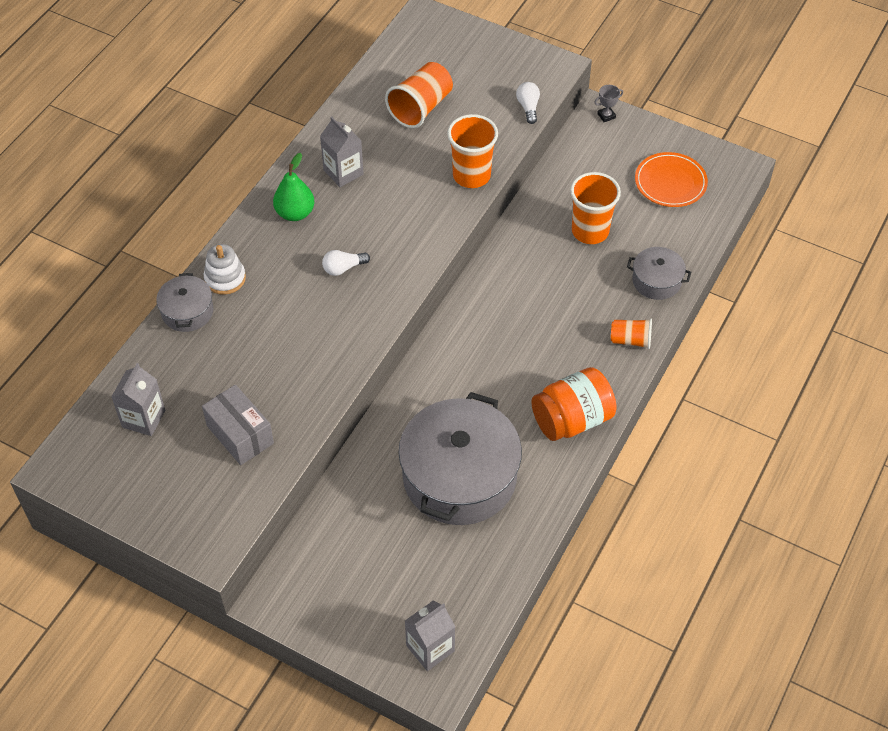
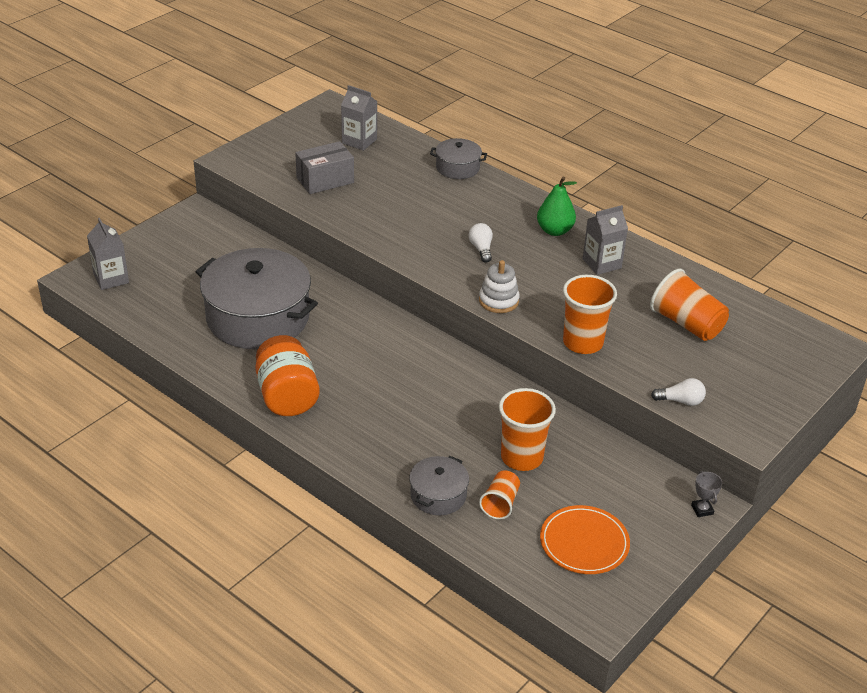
camera: 100 degrees right, 15 degrees down
(225, 278) = (487, 188): white stacking toy -> white stacking toy (498, 301)
(630, 340) = (365, 457): orange cup -> orange cup (500, 504)

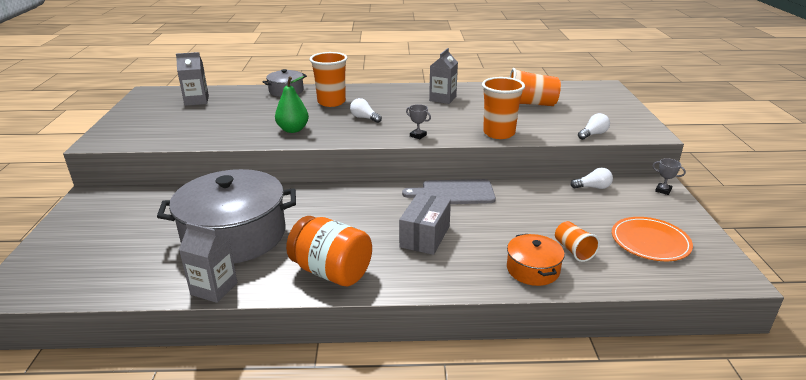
camera: 40 degrees left, 10 degrees down
(111, 279) = (49, 274): grey carton -> grey carton (214, 289)
(325, 180) = (199, 126): grey box -> grey box (425, 236)
(438, 495) = (533, 269): grey pot -> orange pot
(487, 383) = (454, 193): none -> grey cutting board
(498, 301) = (418, 135): white stacking toy -> grey trophy
(521, 457) = (539, 219): orange cup -> orange cup (331, 102)
(554, 231) = (392, 96): green pear -> green pear (293, 130)
(633, 460) = (593, 187): none -> white light bulb

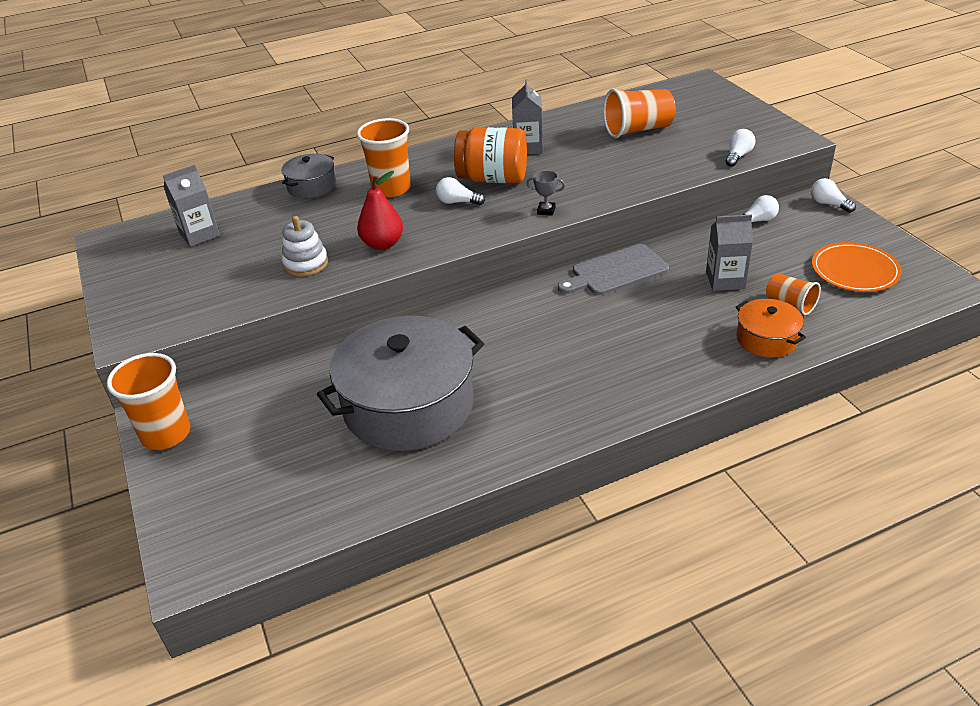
camera: 20 degrees left, 10 degrees up
(214, 289) = (449, 476): grey carton -> grey carton (725, 280)
(236, 129) = (306, 264): none -> white stacking toy
(293, 130) = (383, 244): green pear -> red pear
(331, 272) = (563, 411): orange jar -> orange jar (493, 179)
(425, 236) = (628, 336): grey box -> none
(499, 133) = (636, 182): orange cup -> orange cup (166, 434)
(663, 190) = (828, 204): grey trophy -> white light bulb

